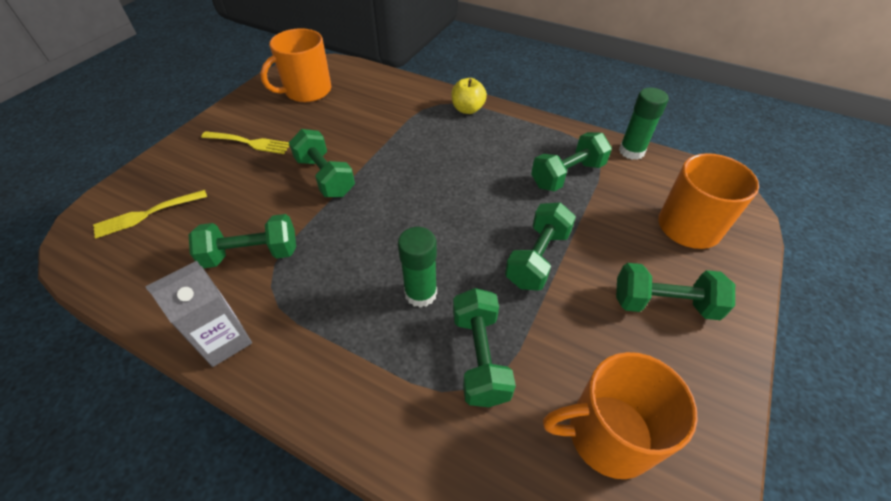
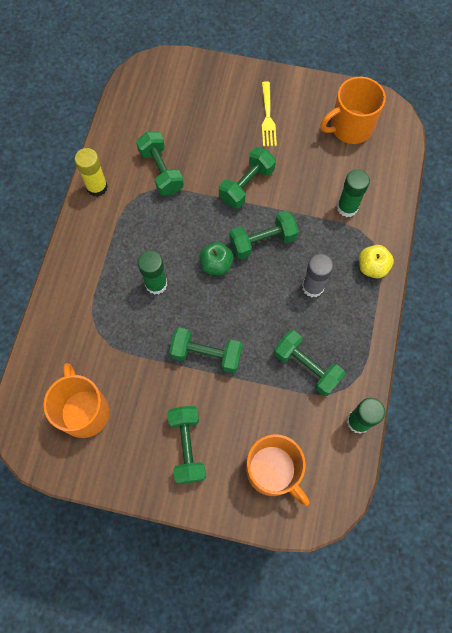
camera: 75 degrees right, 20 degrees up
(148, 214) = (177, 93): yellow fork -> none
(224, 340) = (97, 187): grey carton -> yellow glue stick
(307, 91) = (350, 127): orange mug -> orange mug turned 60 degrees counterclockwise
(395, 111) = (347, 207): none -> green glue stick
(417, 224) = (216, 265): none -> green apple
(475, 152) = (313, 287): none -> grey glue stick
(480, 357) = (118, 331): green dumbbell -> green dumbbell (262, 241)

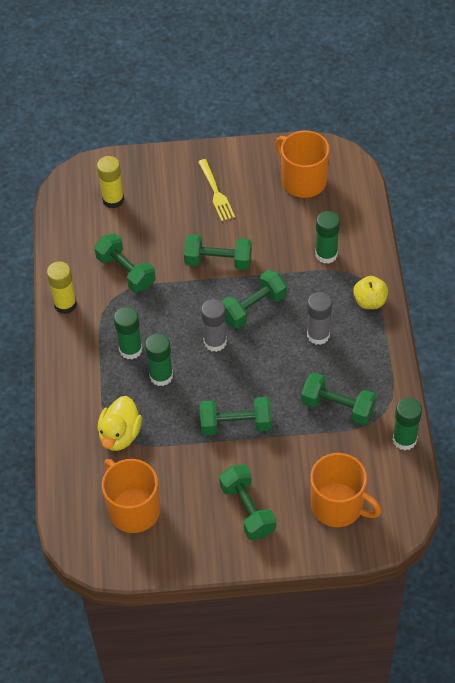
camera: 15 degrees left, 15 degrees down
(99, 332) = (120, 435): none -> yellow duck
(138, 249) = (130, 349): none -> green glue stick
(174, 98) = (113, 200): none -> yellow glue stick
(216, 265) = (215, 342): green apple -> grey glue stick
(246, 185) = (218, 261): green dumbbell -> green dumbbell turned 75 degrees clockwise
(350, 127) = (303, 180): orange mug -> orange mug turned 90 degrees clockwise

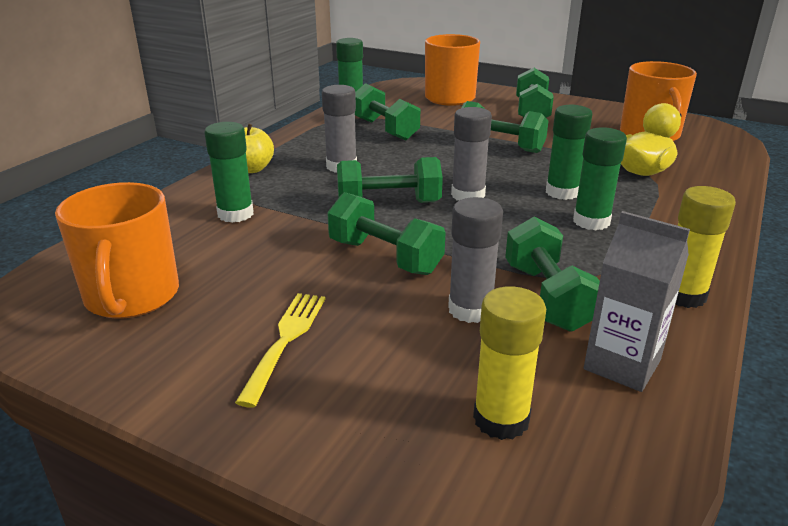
camera: 150 degrees left, 25 degrees down
(80, 246) = (622, 365): none -> grey carton
(155, 246) = (470, 309): none -> grey glue stick

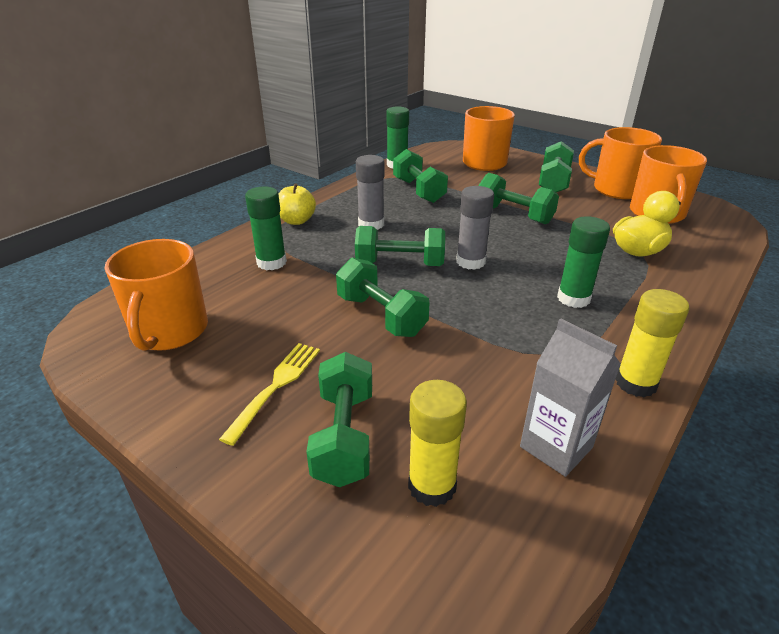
camera: 10 degrees right, 5 degrees up
(470, 309) = (438, 375): grey glue stick -> none
(547, 297) = (510, 370): green dumbbell -> green dumbbell (344, 436)
(562, 192) = (556, 266): green glue stick -> none
(600, 115) = (616, 189): none -> orange mug

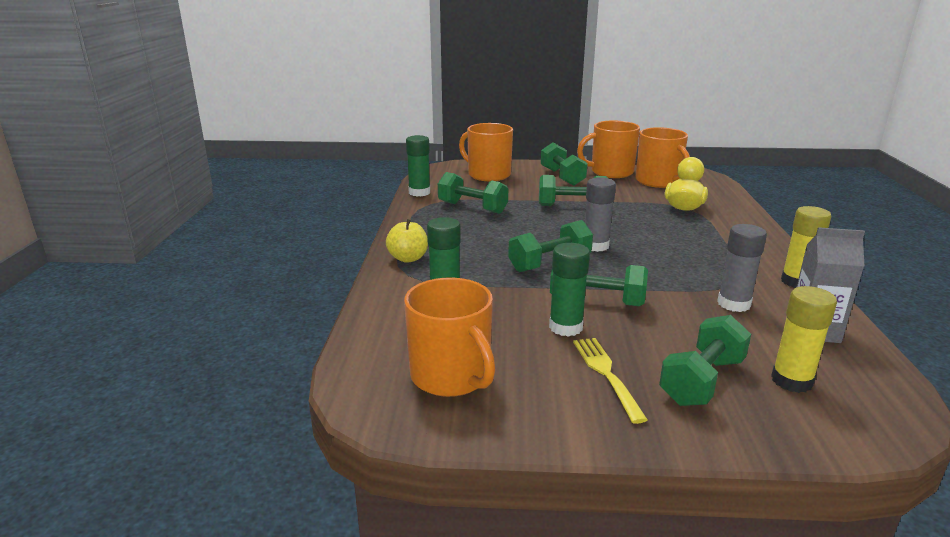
camera: 35 degrees left, 10 degrees down
(344, 436) = (702, 381): green dumbbell -> green dumbbell turned 75 degrees clockwise
(371, 224) = (477, 242): grey glue stick -> grey glue stick (733, 304)
(573, 298) = (693, 247): green glue stick -> green glue stick (566, 327)

